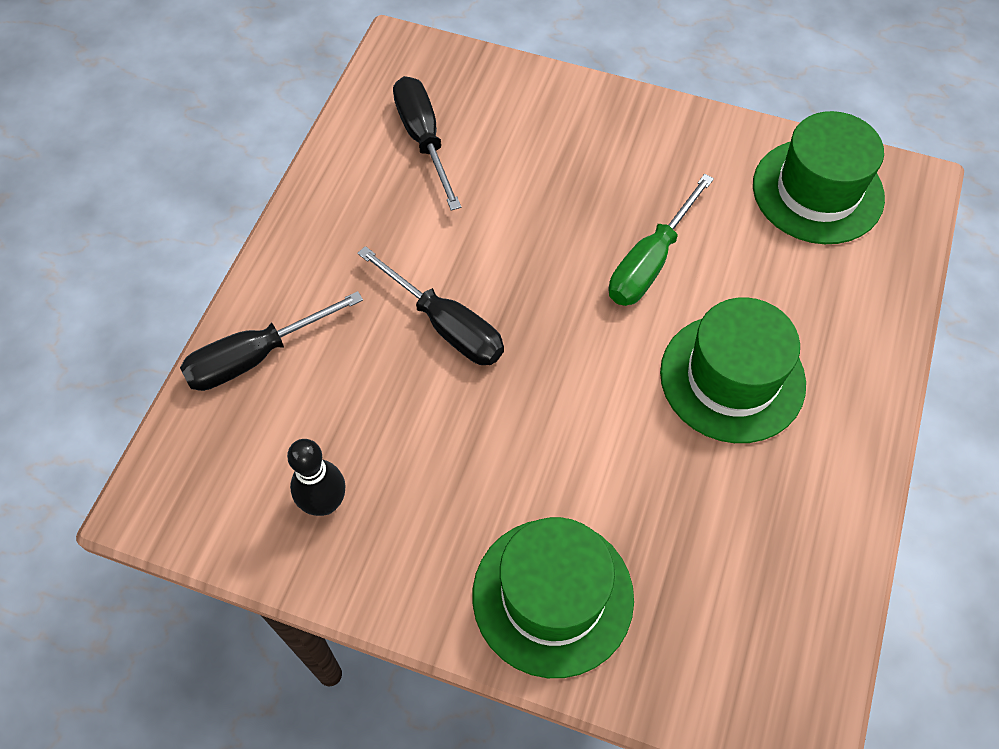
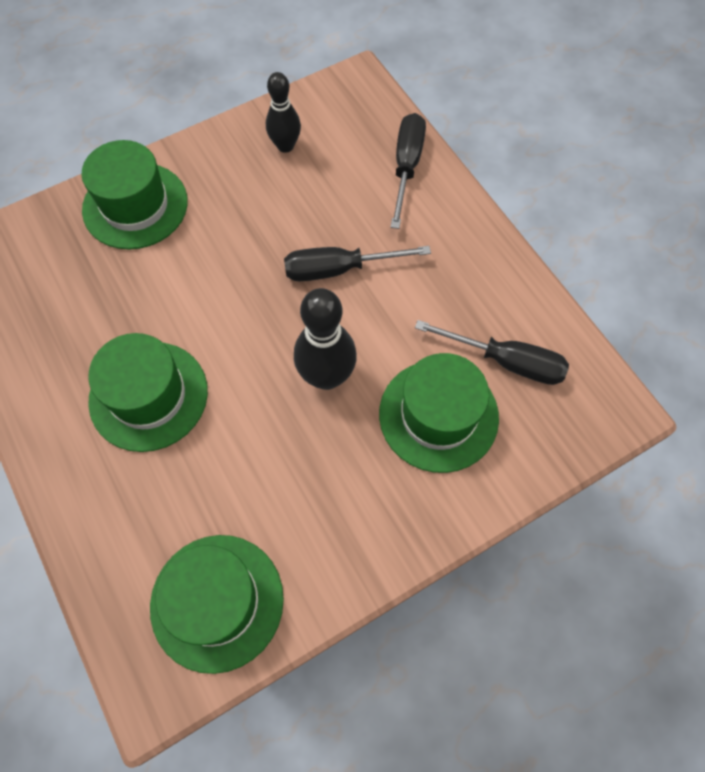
camera: 130 degrees right, 5 degrees up
(521, 154) = (438, 415): none -> green hat
(567, 254) = (326, 376): none -> black bowling pin
(650, 262) = (272, 422): green screwdriver -> none

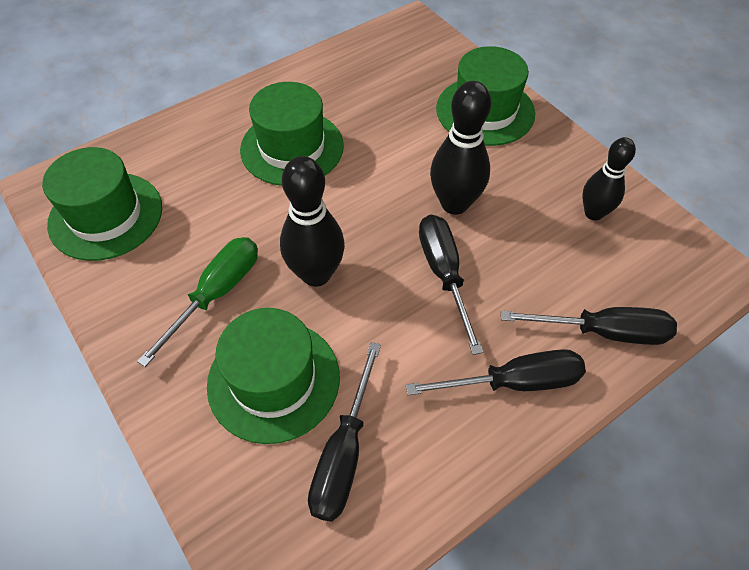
camera: 85 degrees right, 10 degrees down
(257, 250) = (454, 204): none -> black bowling pin
(340, 469) = (216, 294): none -> green screwdriver
(448, 234) = (514, 382): none -> black screwdriver

